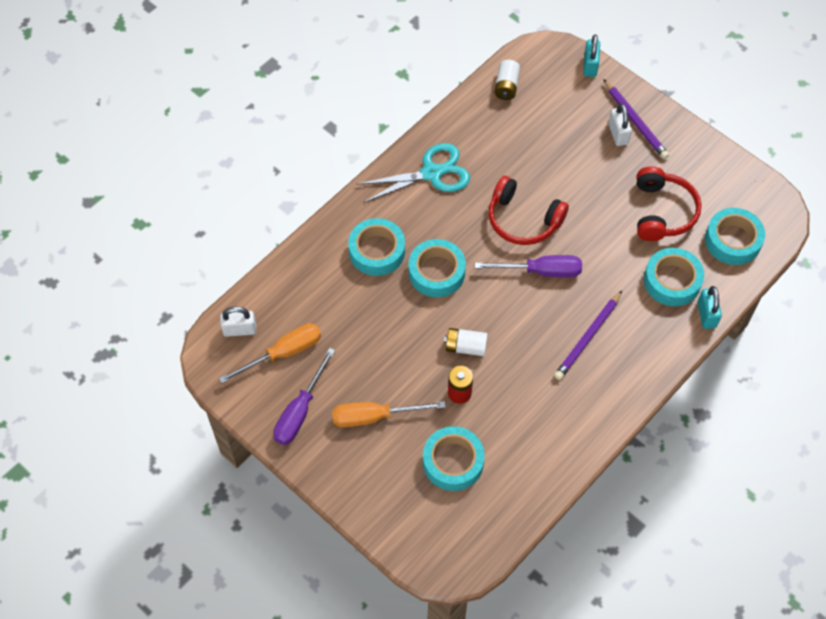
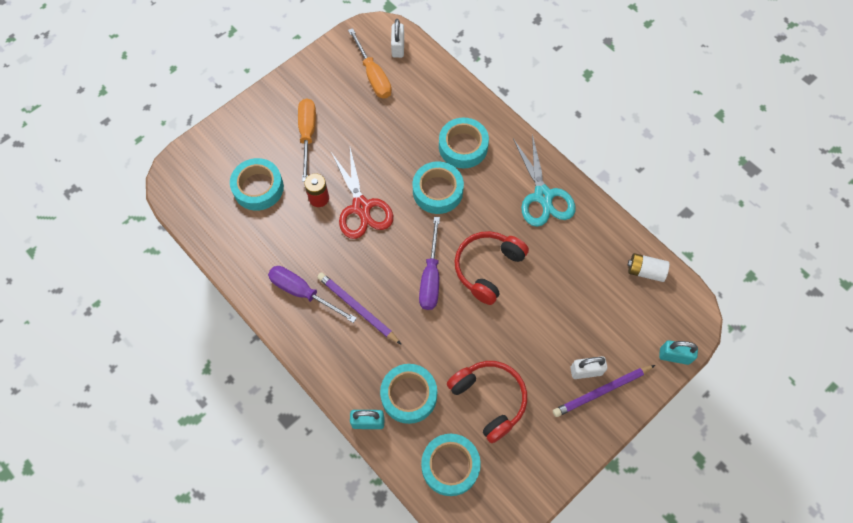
camera: 95 degrees right, 5 degrees up
(300, 411) = (321, 85): purple screwdriver -> purple screwdriver (303, 292)
(465, 347) = (361, 207): white battery -> red scissors
(662, 212) = (489, 400): red headphones -> red headphones turned 135 degrees counterclockwise

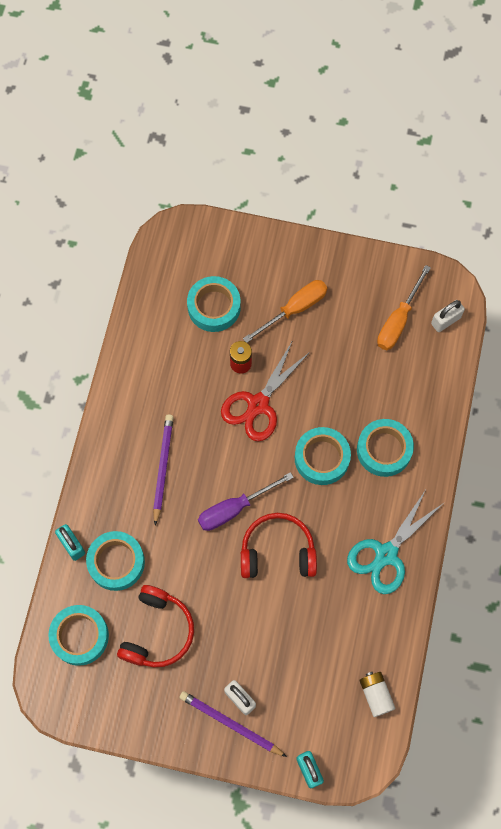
camera: 55 degrees right, 5 degrees up
(303, 292) = (146, 413): purple screwdriver -> none

